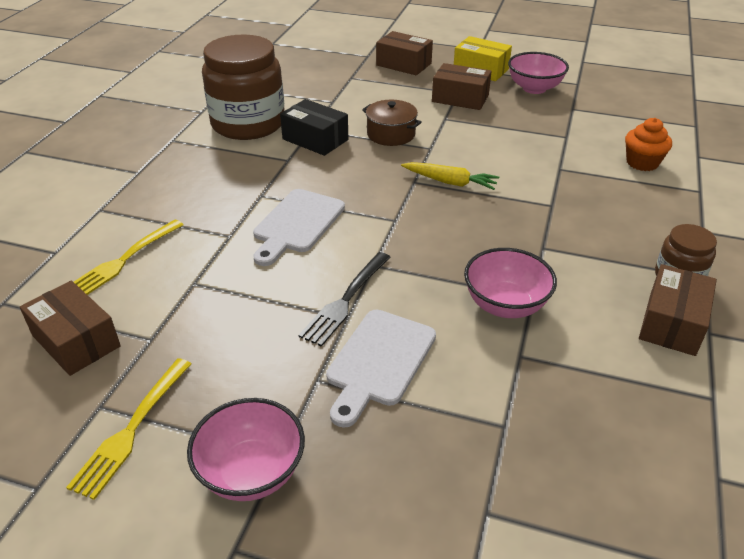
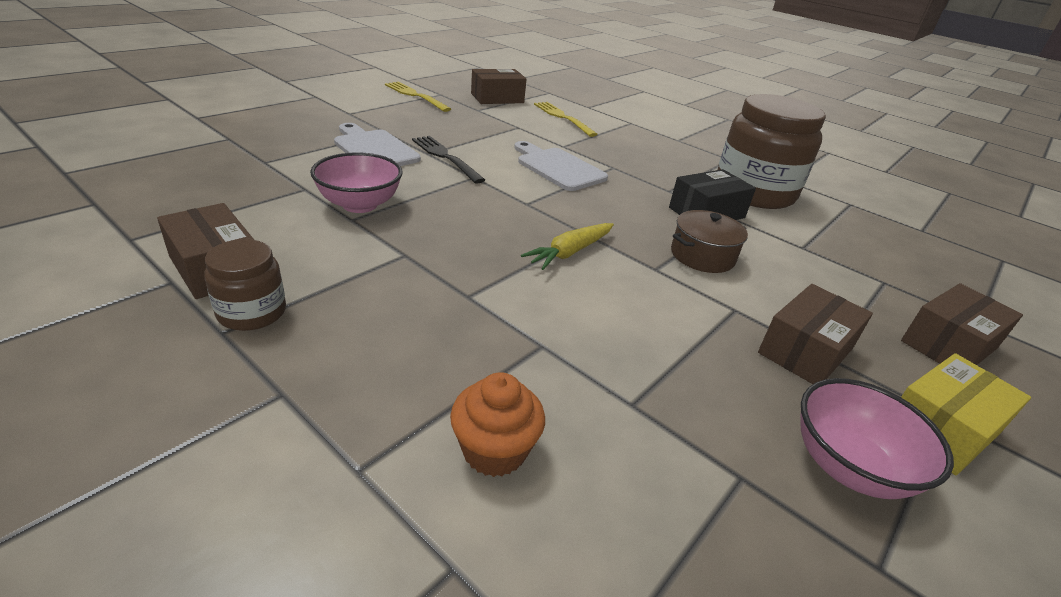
camera: 110 degrees right, 5 degrees down
(251, 472) = (349, 107): pink bowl -> none

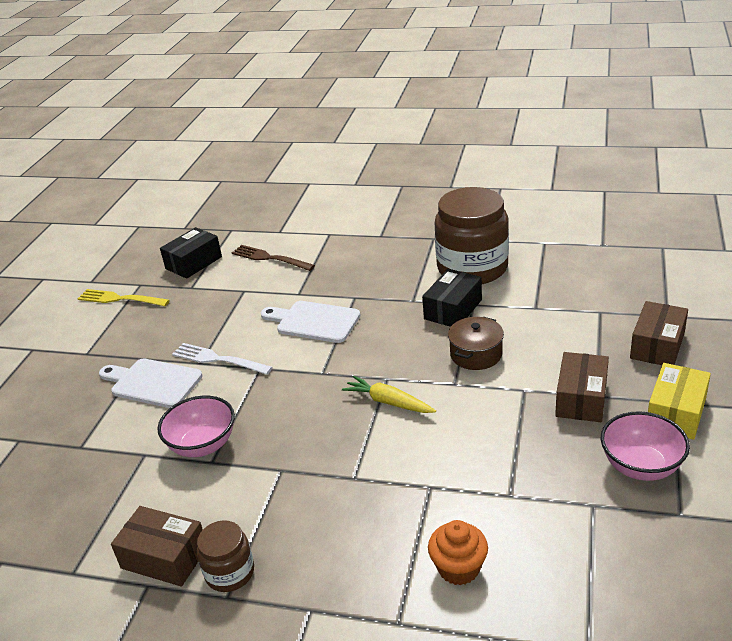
camera: 20 degrees left, 0 degrees up
(445, 157) = (218, 359): black fork -> white fork
(497, 98) = (194, 263): brown box -> black box
(563, 118) = (270, 258): yellow fork -> brown fork
(570, 252) = (388, 402): yellow carrot -> yellow carrot turned 105 degrees clockwise

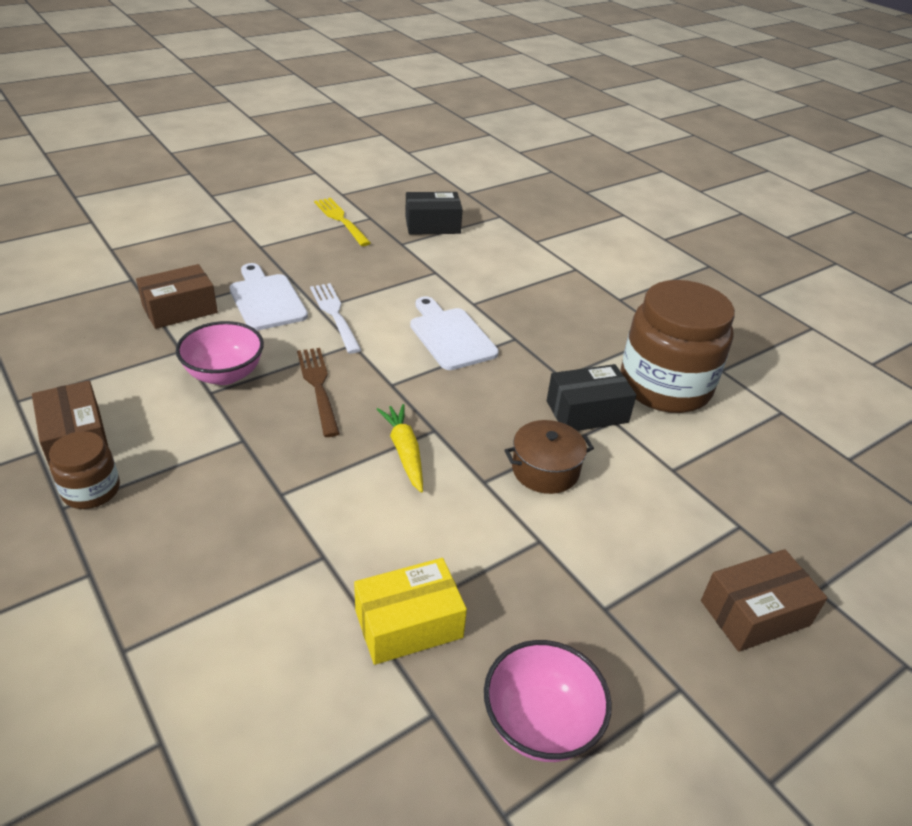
camera: 35 degrees right, 5 degrees up
(270, 258) = (495, 258): brown fork -> brown fork (318, 387)
(458, 568) = (234, 652): orange cupcake -> none
(581, 398) = (584, 597): brown box -> brown box (180, 309)
(676, 413) = (666, 703): yellow box -> yellow box (408, 624)

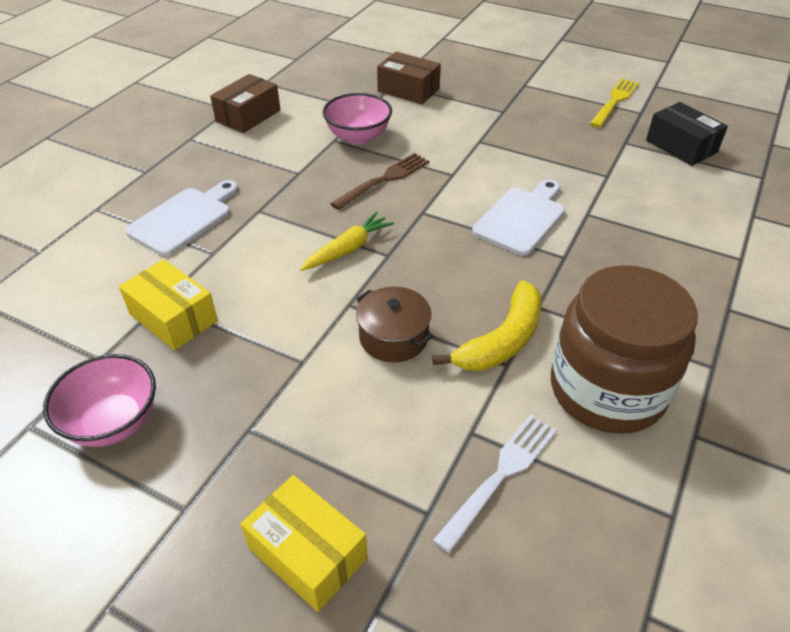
camera: 65 degrees right, 5 degrees up
(91, 490) = (210, 141): brown jar -> none
(266, 299) = (461, 116): white cutting board -> white cutting board (184, 219)
(335, 315) = (479, 151): white fork -> white fork (500, 476)
(587, 411) = (502, 340): black box -> yellow banana
(755, 613) = (307, 553): brown box -> yellow box

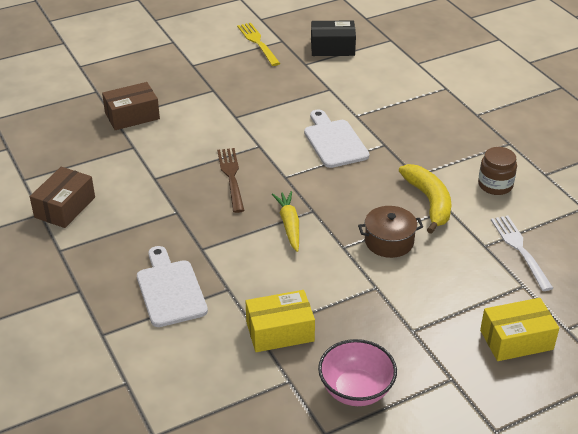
camera: 55 degrees left, 5 degrees down
(248, 116) = (65, 207): brown box -> brown box turned 45 degrees clockwise
(358, 137) = (164, 166): pink bowl -> none
(607, 390) = (495, 185): brown jar -> brown jar, size x0.48

